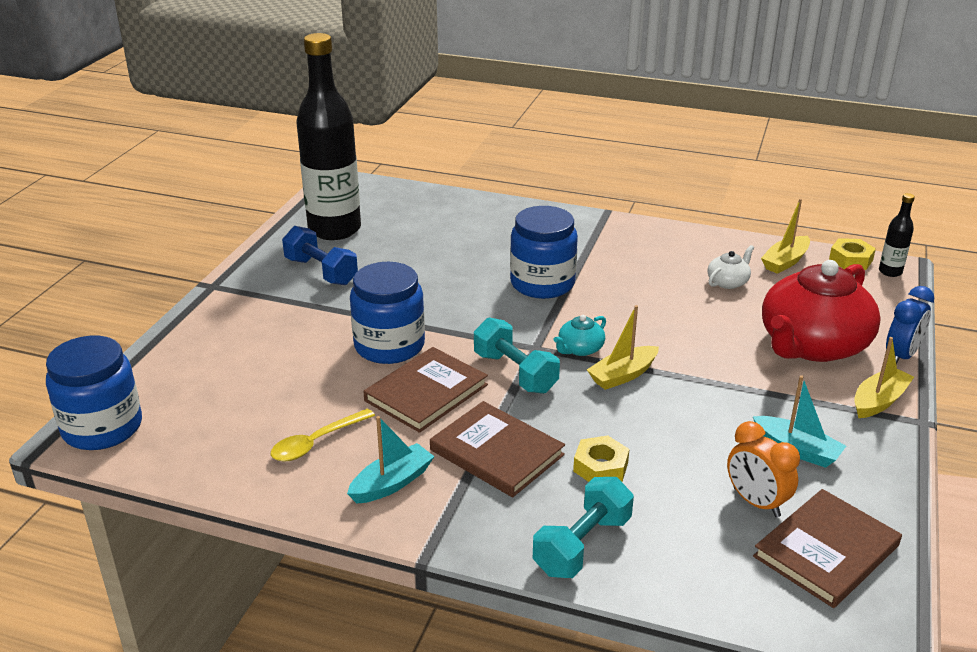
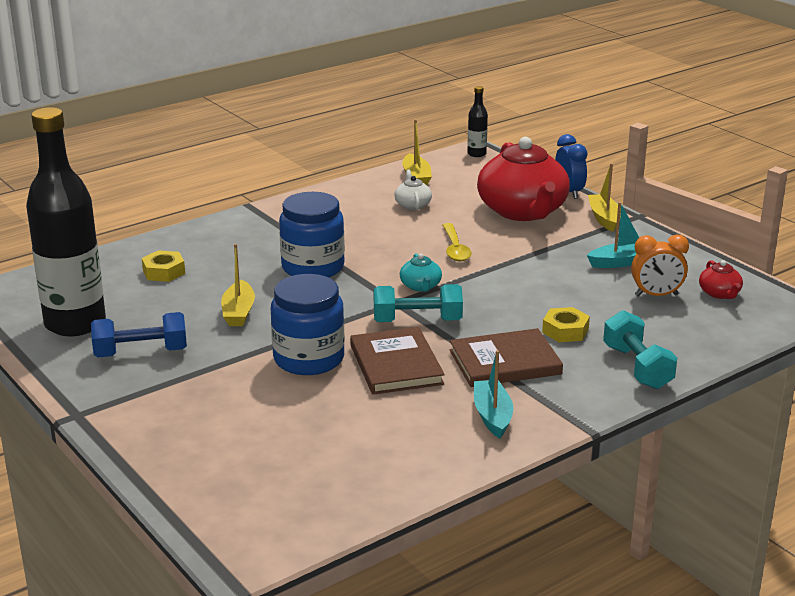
camera: 55 degrees left, 5 degrees down
(102, 427) = (243, 537): blue jar -> none
(316, 442) = (402, 433): yellow spoon -> yellow spoon (455, 249)
(623, 375) = (473, 284): yellow boat -> yellow boat (238, 312)
(826, 551) = (720, 293): brown book -> red teapot
(851, 260) = (445, 158): yellow nut -> yellow nut (164, 272)

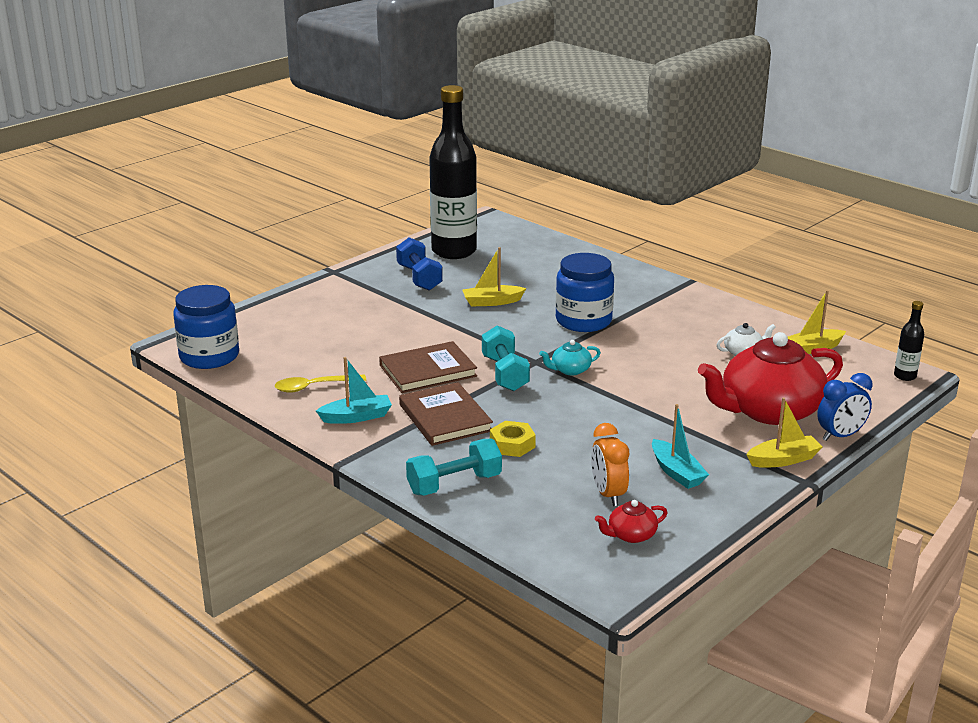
camera: 80 degrees right, 0 degrees up
(164, 272) = (547, 267): yellow nut -> none
(309, 359) = (427, 336): blue jar -> blue jar (209, 356)
(455, 249) = (656, 380): yellow spoon -> yellow spoon (314, 387)

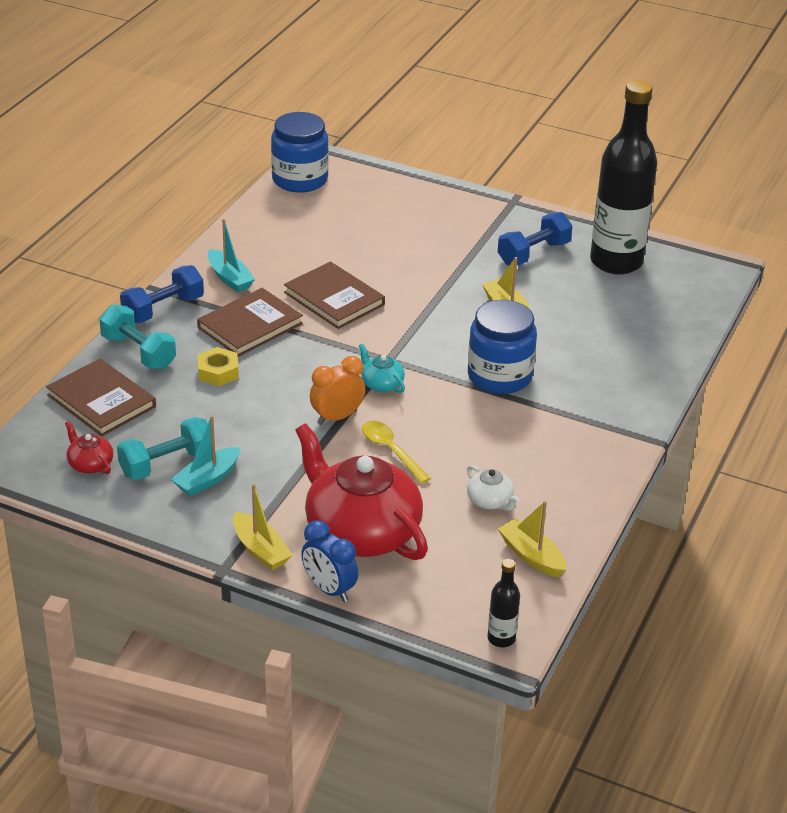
camera: 70 degrees right, 10 degrees up
(314, 387) = (272, 244): yellow spoon -> yellow spoon (391, 451)
(387, 460) = (163, 309): none -> blue dumbbell
(505, 374) = (352, 344): turquoise dumbbell -> turquoise dumbbell (167, 464)
(528, 516) = (101, 401): none -> brown book
(608, 494) = (153, 441): orange clock -> orange clock (337, 417)

